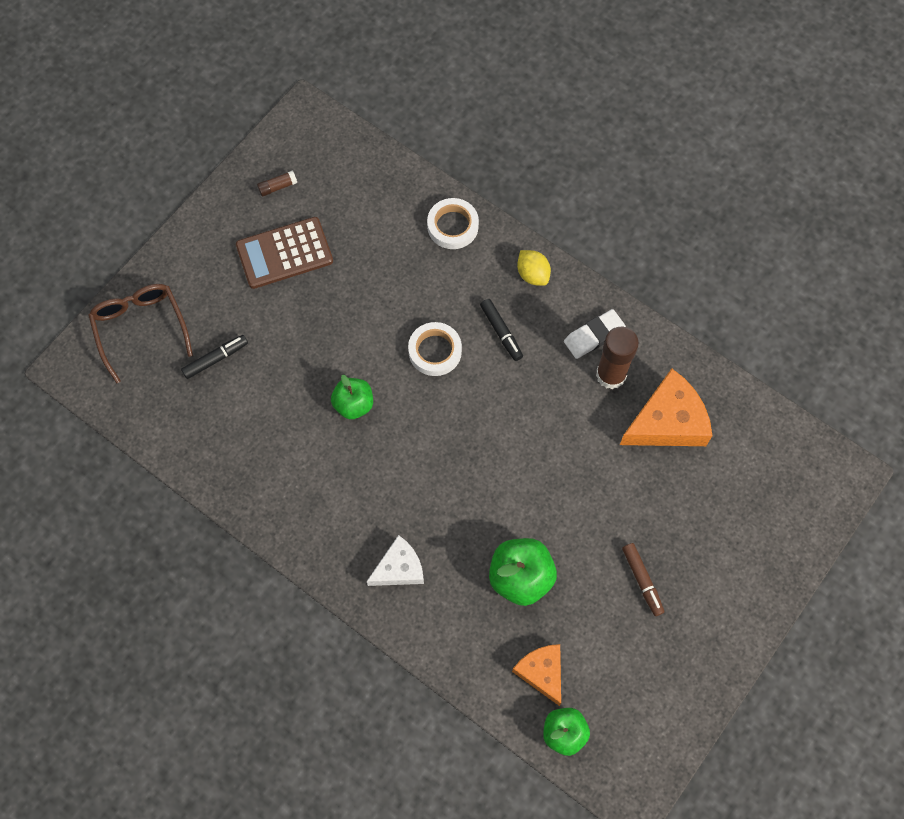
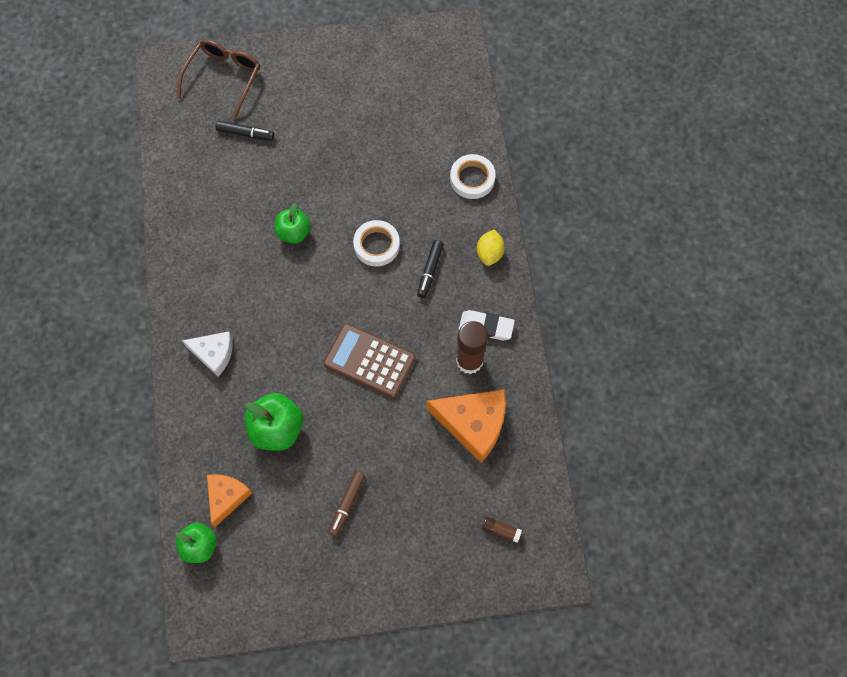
camera: 45 degrees right, 0 degrees up
(277, 187) = (391, 62): brown glue stick -> brown glue stick (501, 530)
(284, 253) = (352, 106): brown calculator -> brown calculator (369, 361)

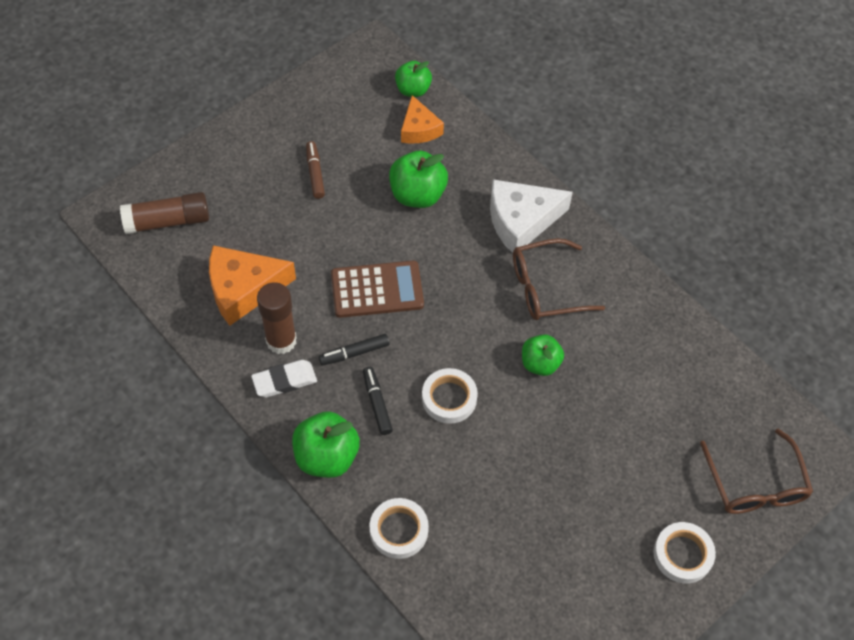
camera: 145 degrees right, 10 degrees down
(214, 354) = (521, 221): white cheese -> white cheese, size x1.60
(242, 286) = (546, 288): none -> brown glasses
(245, 133) = (675, 436): black marker -> black marker (354, 353)
(305, 67) = (682, 554): none -> white tape
(489, 253) = (326, 457): yellow lemon -> green apple
(501, 530) = (168, 221): brown glue stick -> brown glue stick, size x2.16

